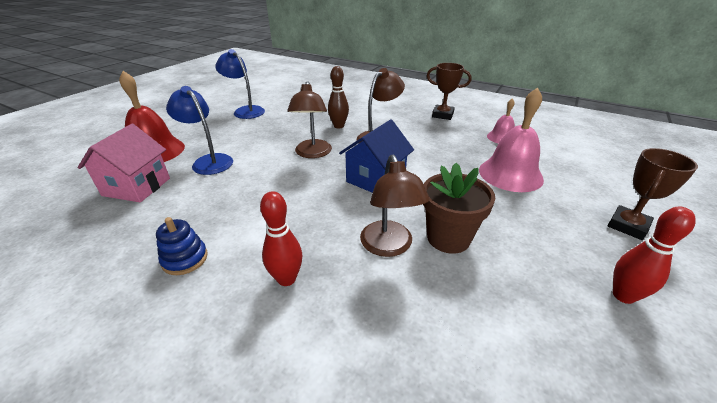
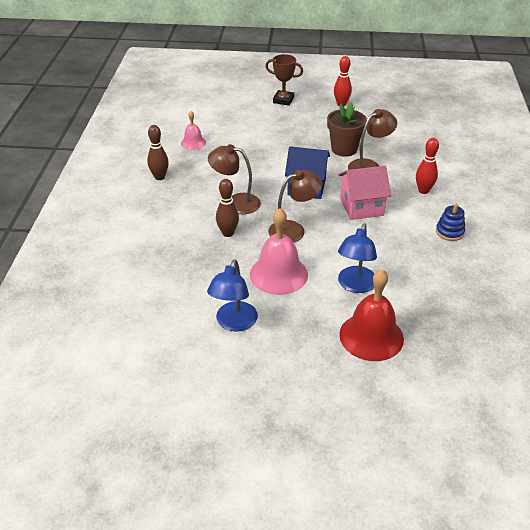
camera: 115 degrees left, 5 degrees up
(137, 187) = (423, 304): pink house -> pink house (361, 207)
(442, 115) = (159, 177): brown trophy -> brown bowling pin
(510, 174) = (253, 135): pink bell -> pink bell (278, 274)

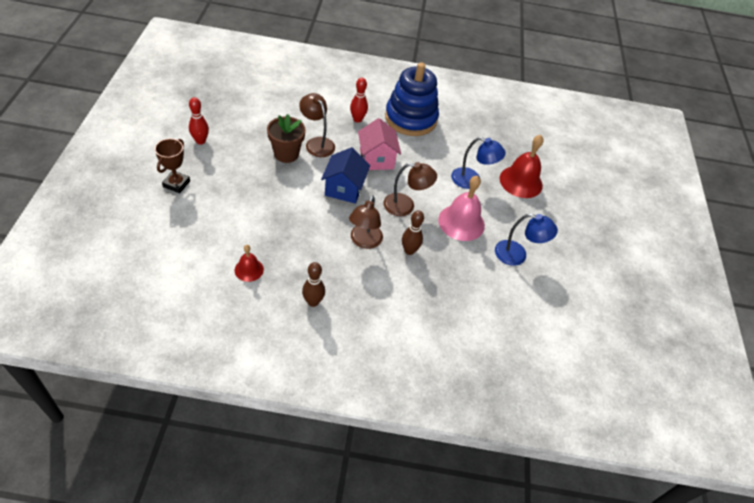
camera: 95 degrees left, 10 degrees up
(193, 142) = (249, 269): pink bell -> red bell
(293, 230) = (405, 206): brown lamp -> brown lamp turned 120 degrees clockwise
(449, 232) = (411, 118): blue stacking toy -> blue stacking toy, size x2.47

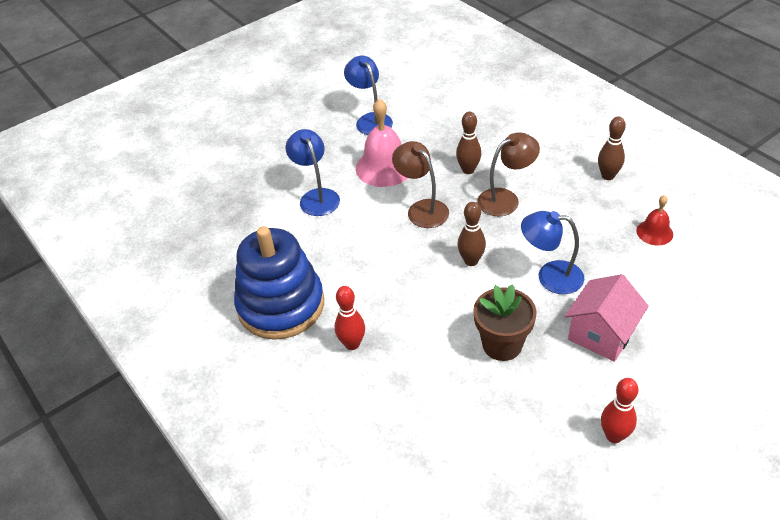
camera: 125 degrees left, 5 degrees down
(176, 184) = (688, 380): brown trophy -> none
(292, 203) = (550, 276): none -> blue lamp
(317, 143) = (445, 338): brown lamp -> none
(344, 189) = (471, 261): blue house -> brown bowling pin
(376, 159) = (392, 275): pink house -> pink house (601, 334)
(521, 181) = (268, 170): red bell -> none

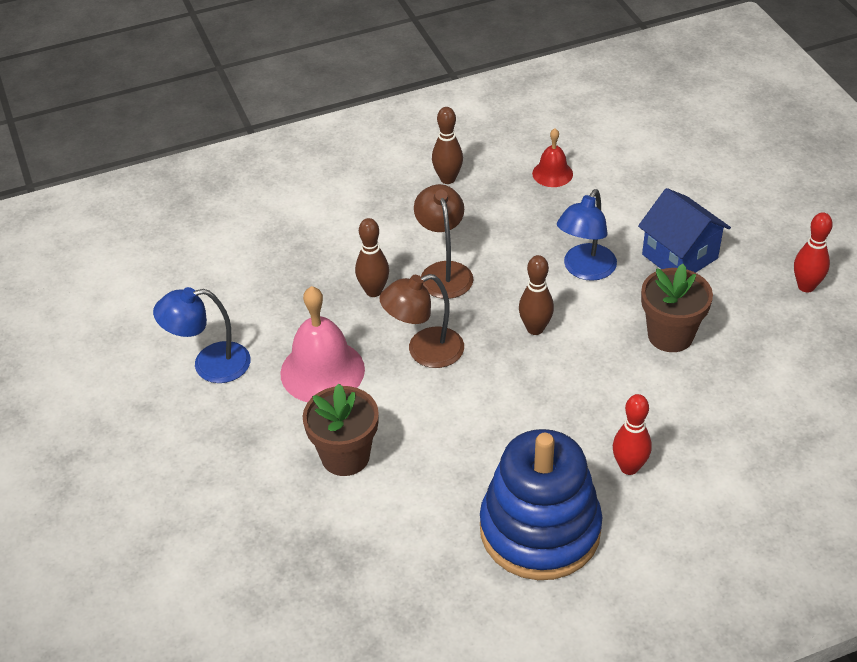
camera: 75 degrees left, 0 degrees up
(316, 196) = (345, 456): blue lamp -> brown flower pot
(601, 334) = (679, 256): pink house -> blue house

